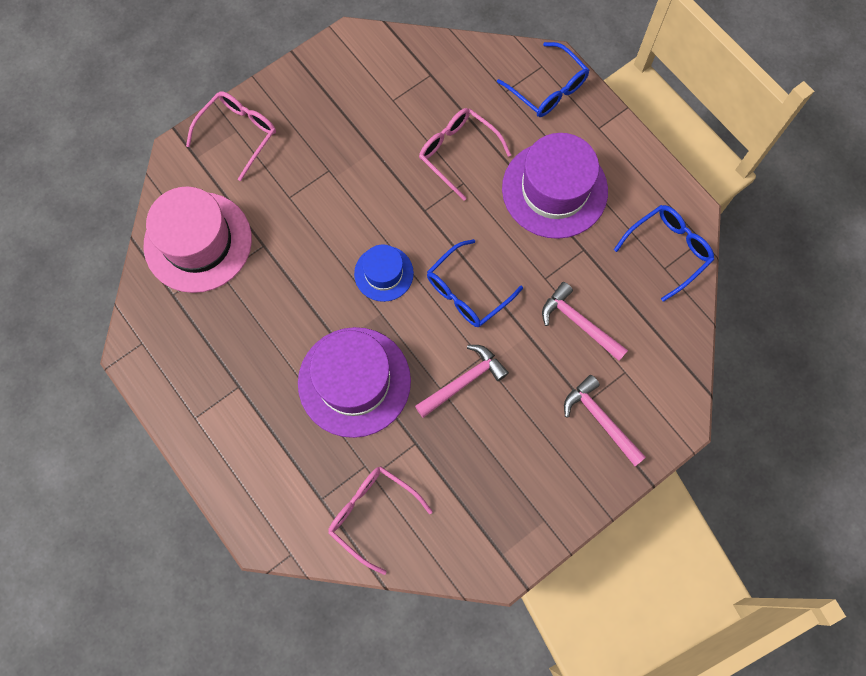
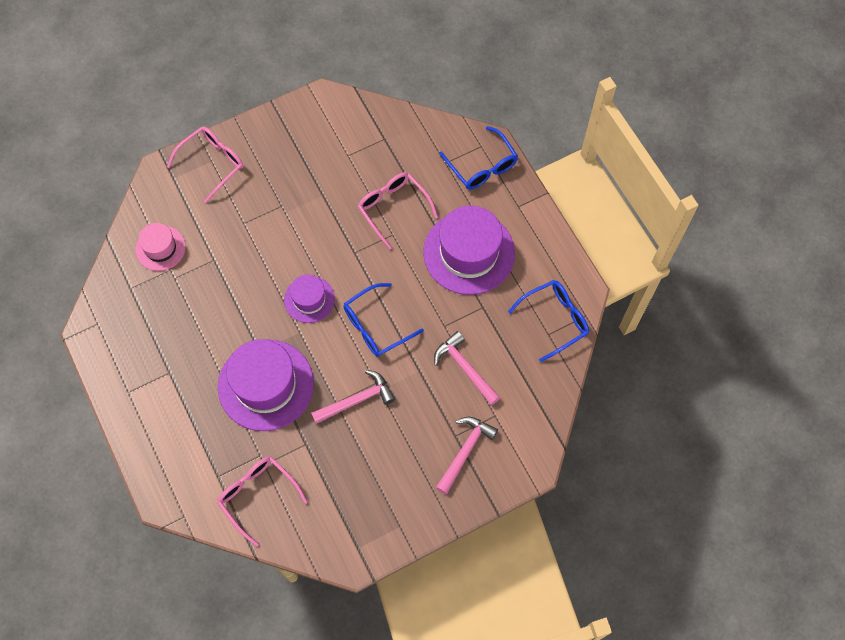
camera: 10 degrees right, 5 degrees down
(198, 242) = (160, 248): pink hat -> pink hat, size x0.54
(383, 273) = (309, 299): blue hat -> purple hat
(600, 419) = (465, 451): pink hammer -> pink hammer turned 60 degrees clockwise

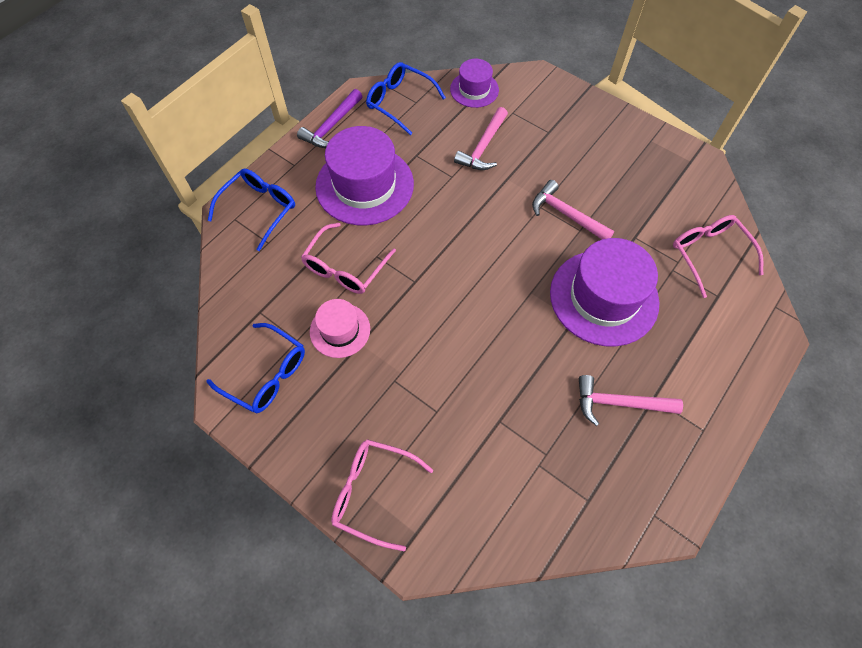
camera: 115 degrees left, 5 degrees down
(160, 248) = (519, 493): pink hat -> pink hat (340, 330)
(257, 495) = (708, 254): pink glasses -> pink glasses turned 135 degrees clockwise
(309, 299) = (490, 300): purple hat -> purple hat (474, 89)
(375, 326) = (484, 230): blue glasses -> blue glasses (267, 375)
(465, 451) = (557, 121): pink hammer -> pink hammer (619, 403)
(550, 251) = (331, 126): none -> purple hammer

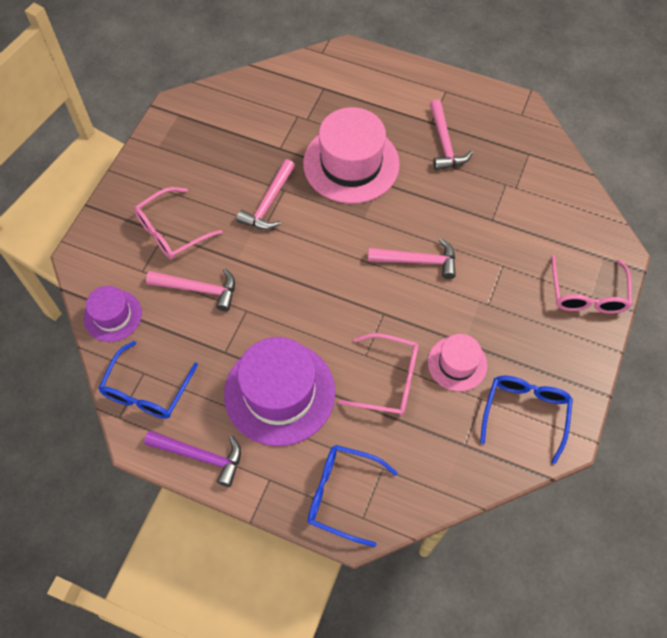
camera: 105 degrees left, 0 degrees up
(465, 328) = (418, 261): none -> pink hammer
(604, 297) = (351, 164): purple hat -> pink hat
(708, 254) = (283, 96): pink glasses -> pink glasses (171, 231)

